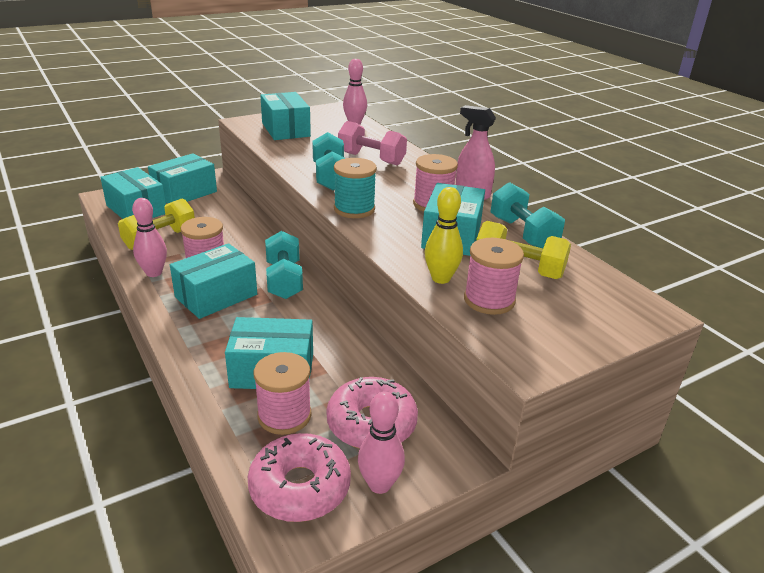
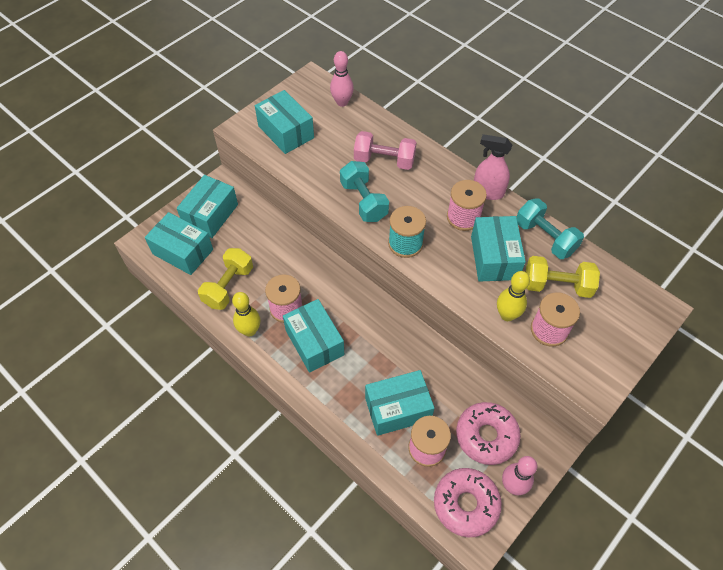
camera: 15 degrees left, 25 degrees up
(154, 273) = (250, 330): pink bowling pin -> yellow bowling pin
(216, 296) = (314, 342): turquoise box -> turquoise box turned 60 degrees counterclockwise
(284, 280) = (357, 307): turquoise dumbbell -> none

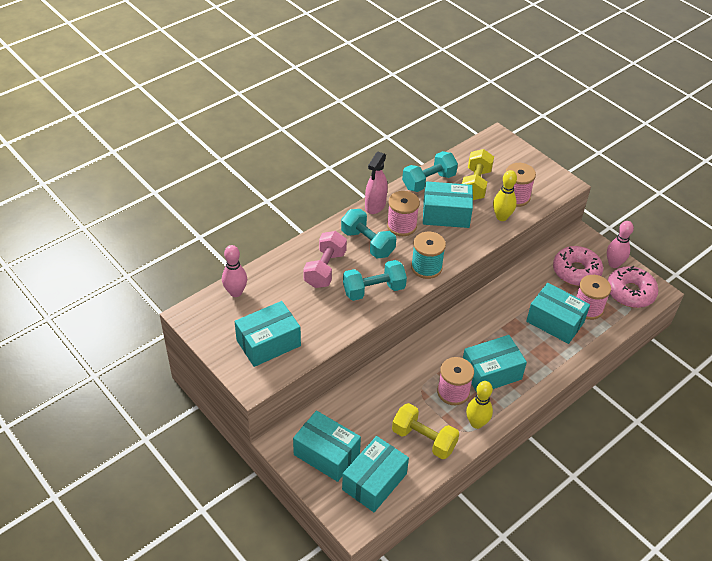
camera: 85 degrees left, 10 degrees down
(398, 409) = (555, 322): turquoise box -> turquoise box turned 45 degrees counterclockwise
(429, 190) = (367, 243): none -> turquoise dumbbell

